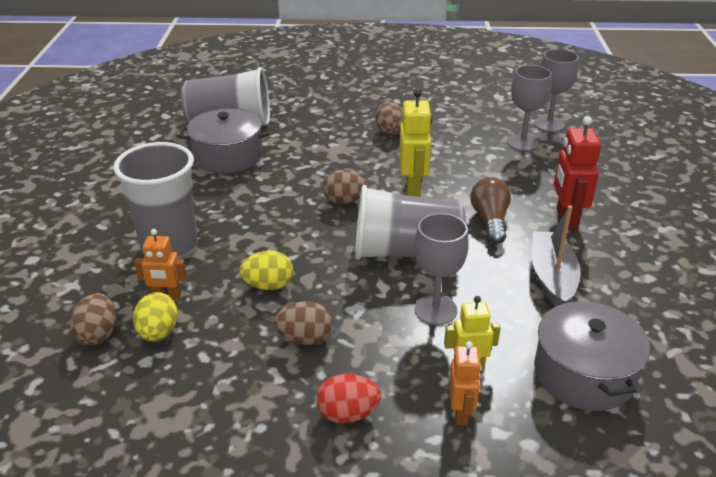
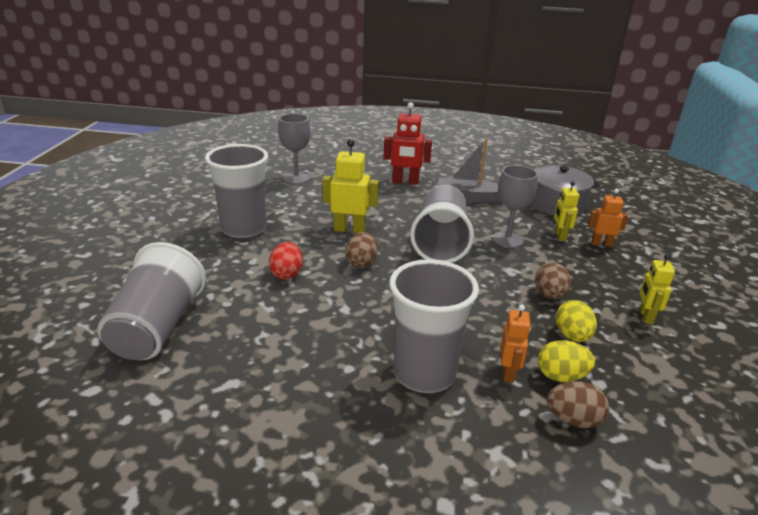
camera: 85 degrees left, 5 degrees down
(228, 156) = (245, 331): grey pot -> none
(268, 285) = (486, 310): yellow egg -> yellow egg (572, 336)
(268, 427) = (645, 316): none -> yellow robot
(348, 414) = (619, 283): red egg -> red egg (287, 274)
(389, 131) = (244, 229): brown egg -> grey cup
(490, 221) = (403, 206): brown light bulb -> none
(549, 124) = (273, 165): grey goblet -> none

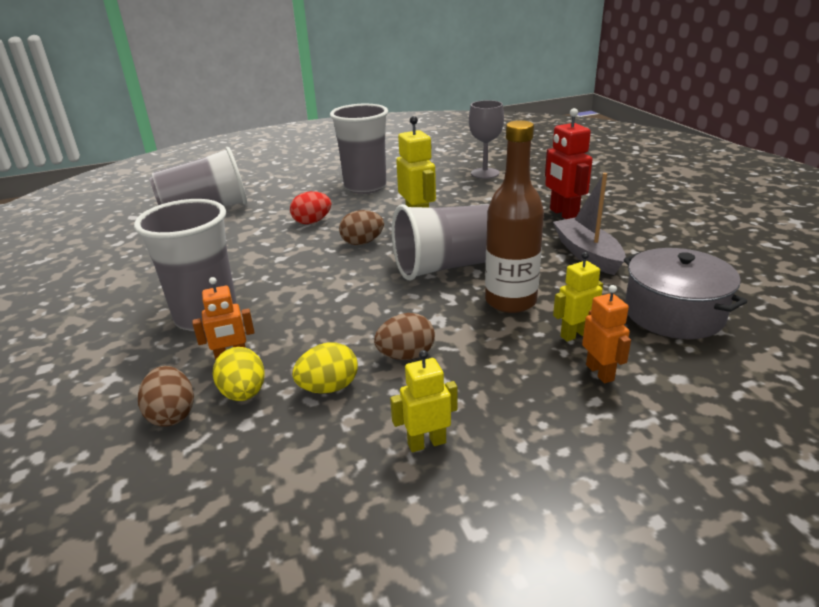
camera: 65 degrees right, 0 degrees up
(508, 240) = (510, 301): grey goblet -> brown bottle

